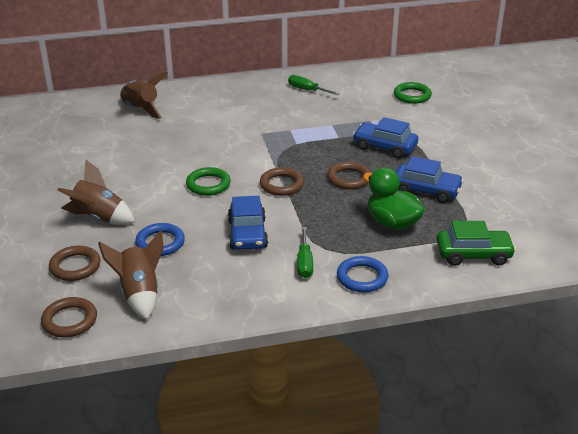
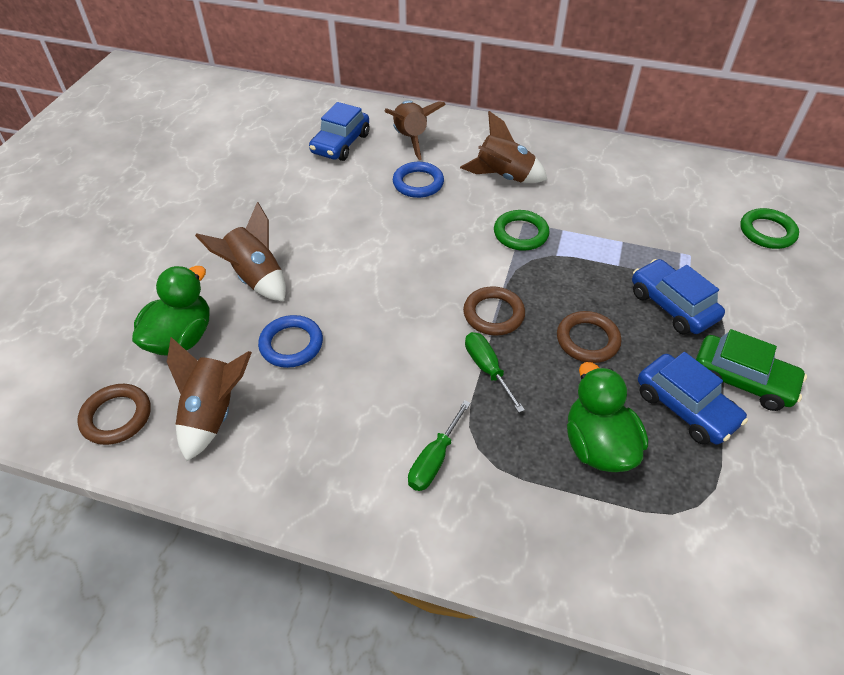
camera: 30 degrees right, 15 degrees up
(75, 266) = (181, 338): brown ring -> green duck
(208, 184) = (406, 278): green ring -> green ring (520, 233)
(227, 113) = (503, 177): none -> brown rocket
(247, 234) = (398, 376): blue car -> blue car (340, 144)
(307, 90) = (626, 175): green screwdriver -> green screwdriver (487, 369)
(362, 277) = (492, 525): blue ring -> blue ring (418, 183)
(473, 254) = (684, 565): green car -> green car (742, 380)

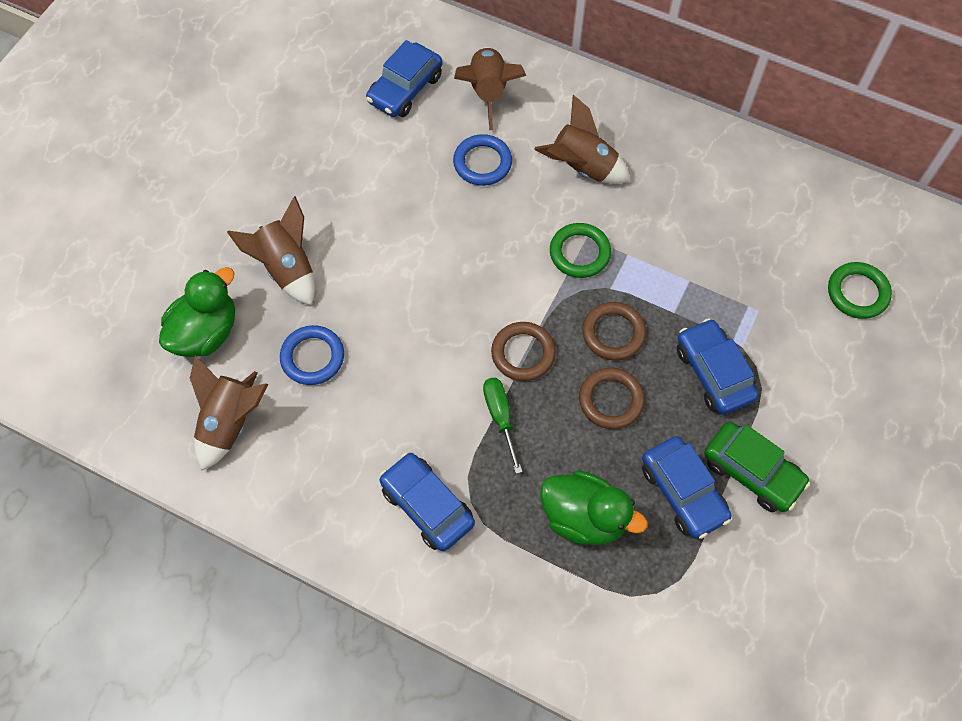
camera: 10 degrees right, 15 degrees up
(116, 417) = (141, 412): brown ring -> brown ring (613, 333)
(434, 459) = (427, 506): green screwdriver -> blue car
(598, 445) = (584, 517): green duck -> green duck turned 120 degrees clockwise

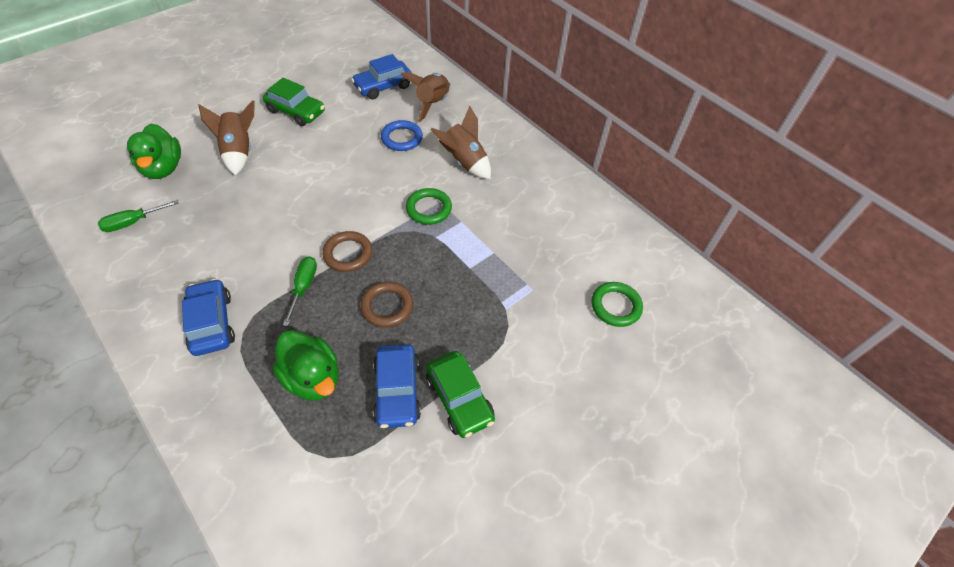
camera: 20 degrees right, 10 degrees down
(206, 332) = (163, 168): green duck -> green duck turned 105 degrees clockwise
(230, 423) = (133, 222): brown rocket -> green screwdriver
(312, 357) = (213, 205): blue ring -> none
(316, 176) = (296, 111): none -> green car
(613, 333) = (418, 265): brown ring -> none
(713, 373) = (473, 318): blue car -> none

